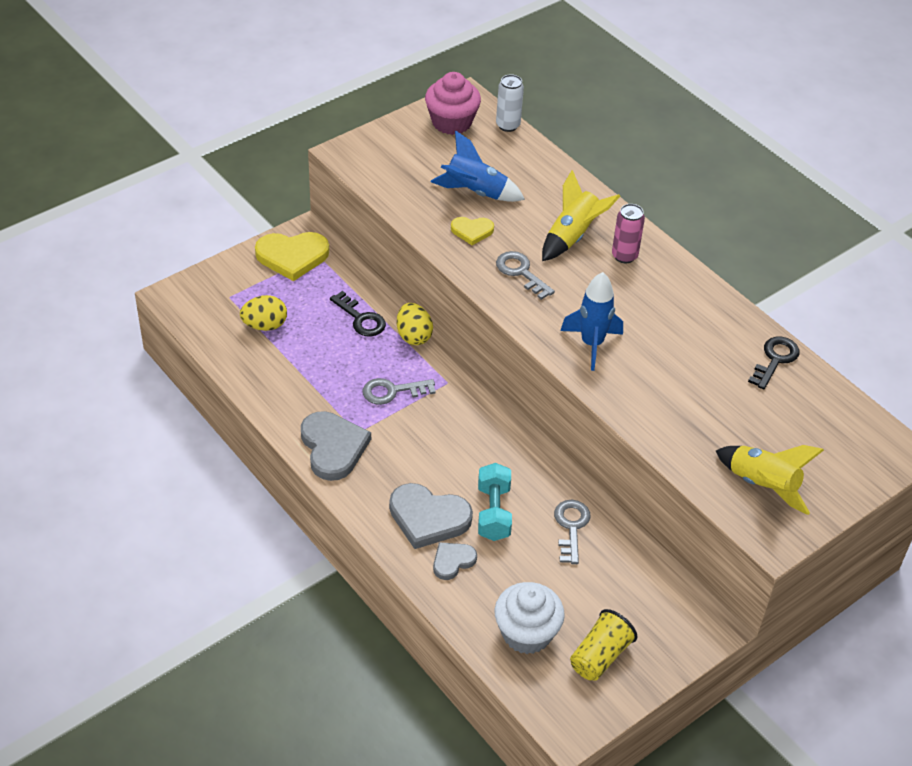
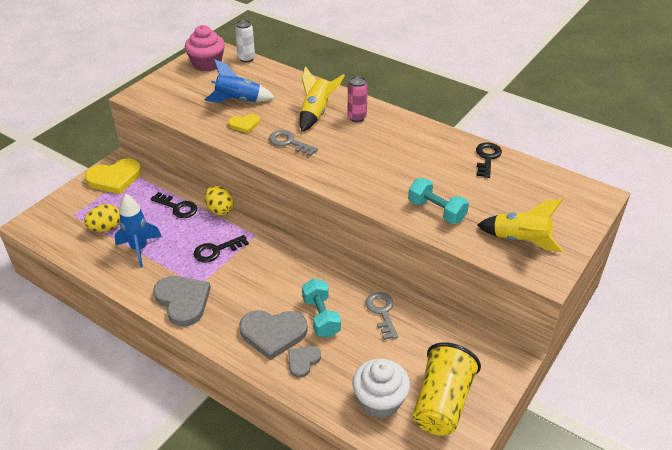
camera: 15 degrees left, 5 degrees down
(393, 391) = (216, 250): grey key -> black key
(591, 344) = (358, 176): blue rocket -> blue rocket (139, 249)
(600, 656) = (442, 403): yellow cup -> yellow cup, size x1.52
(673, 418) = (436, 211): none -> turquoise dumbbell

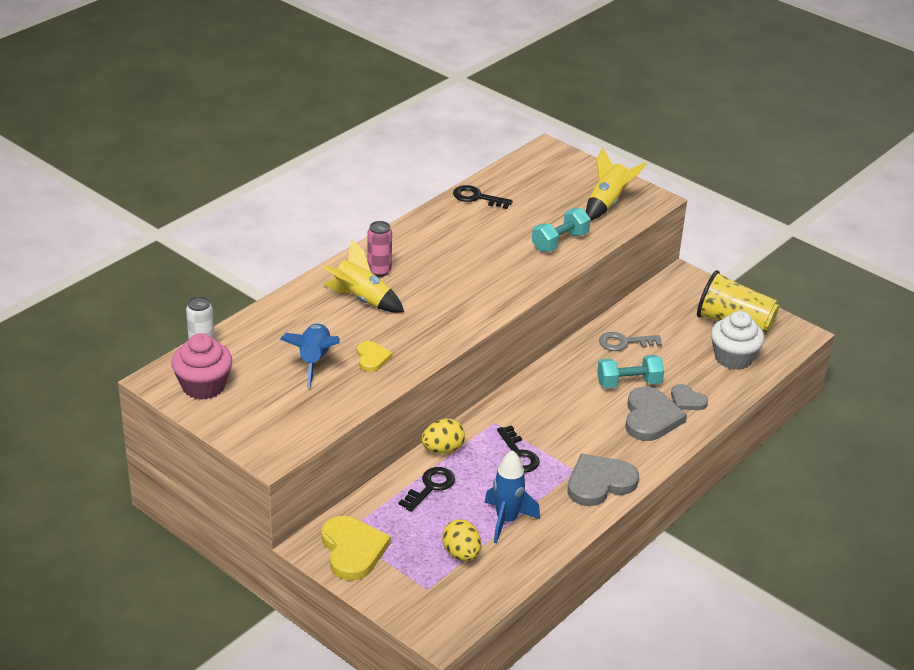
camera: 85 degrees left, 5 degrees down
(289, 142) = (420, 325): grey key -> none

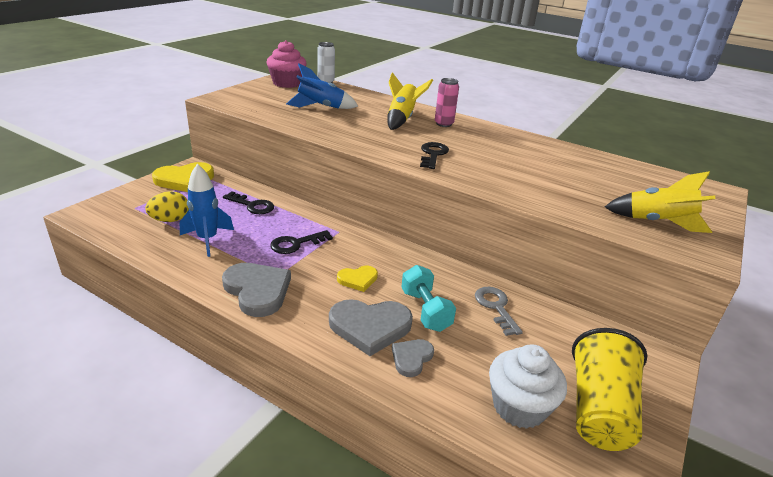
camera: 80 degrees right, 5 degrees down
(372, 358) = (329, 123): yellow heart -> yellow heart (358, 279)
(443, 449) = (299, 209): yellow egg -> none
(477, 197) = (587, 157): black key -> black key (433, 154)
(560, 242) = (553, 195): turquoise dumbbell -> none

